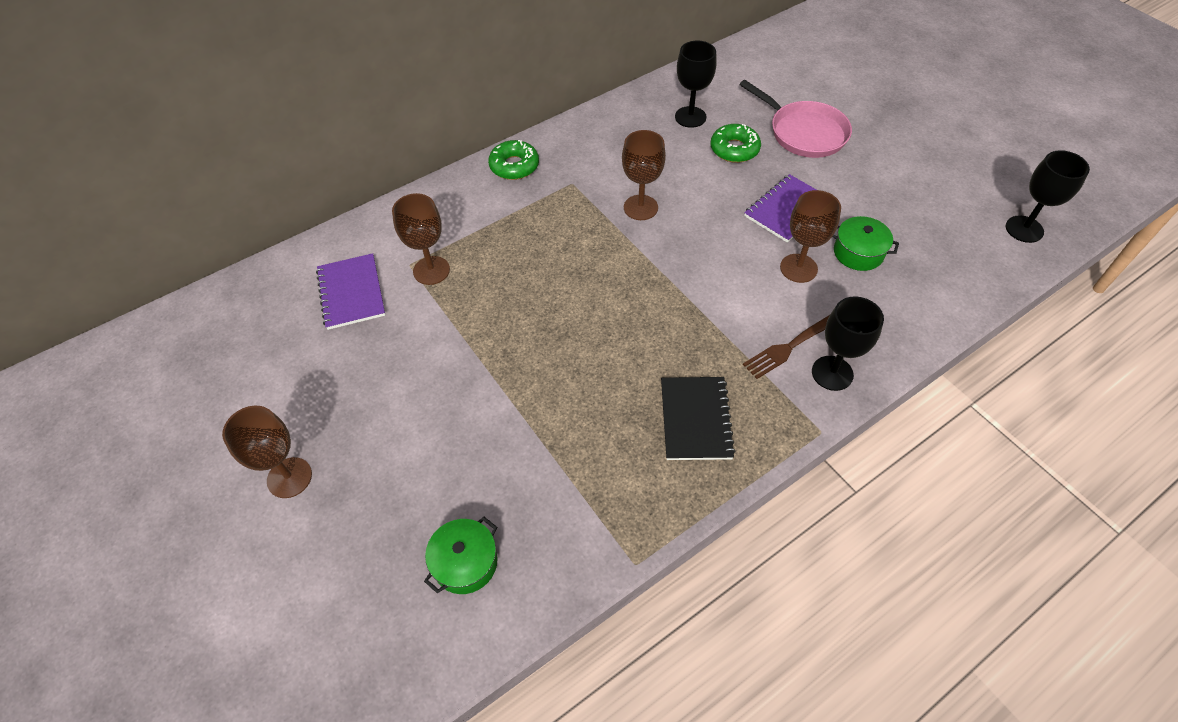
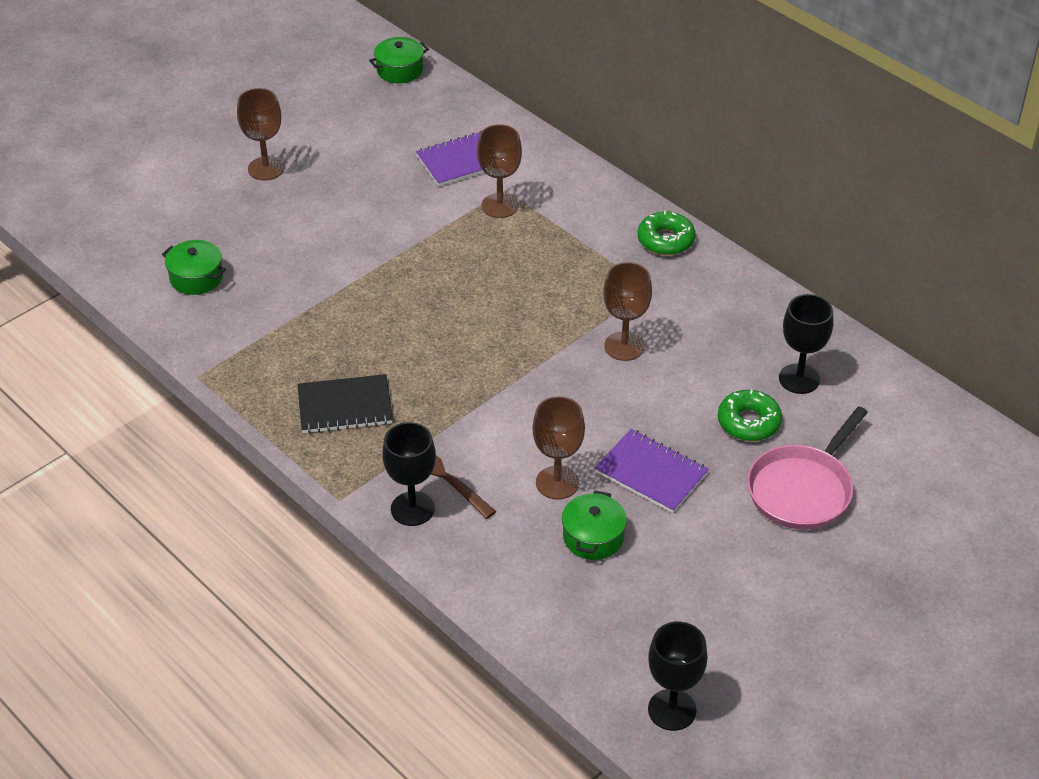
camera: 80 degrees right, 10 degrees down
(171, 333) = (400, 70): none -> green pot

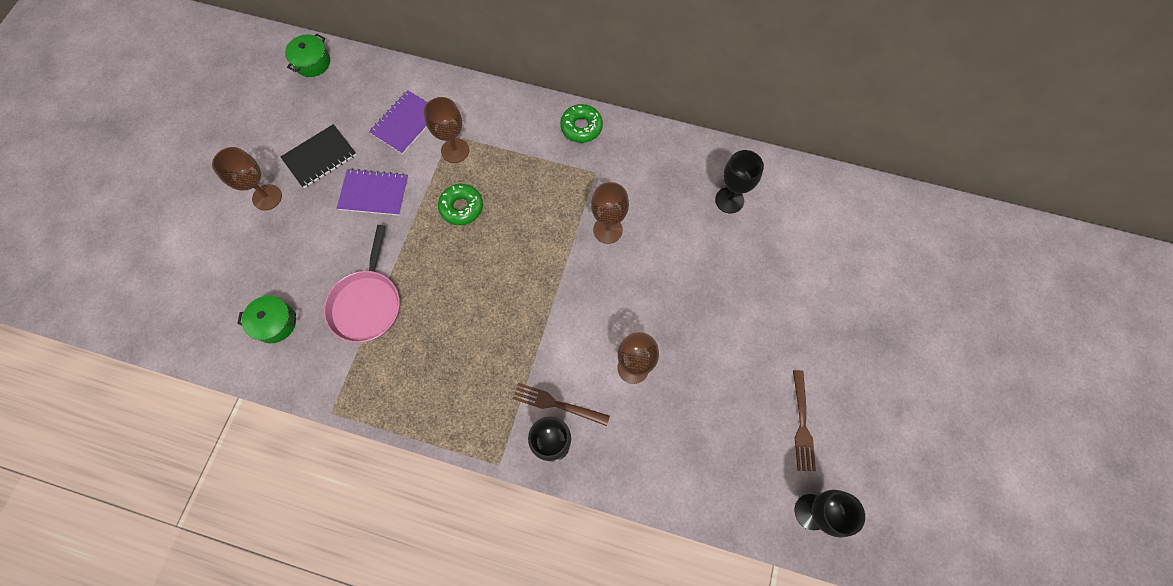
camera: 30 degrees left, 25 degrees up
(345, 406) = (453, 381): black notebook -> black notebook (320, 157)
(593, 537) = (682, 400): green pot -> none
(651, 473) = (686, 326): purple notebook -> purple notebook (374, 193)
(724, 625) = (802, 424): none -> brown fork
(748, 422) = (720, 252): green donut -> green donut (461, 207)
(802, 489) = (783, 288): pink pan -> pink pan (367, 303)

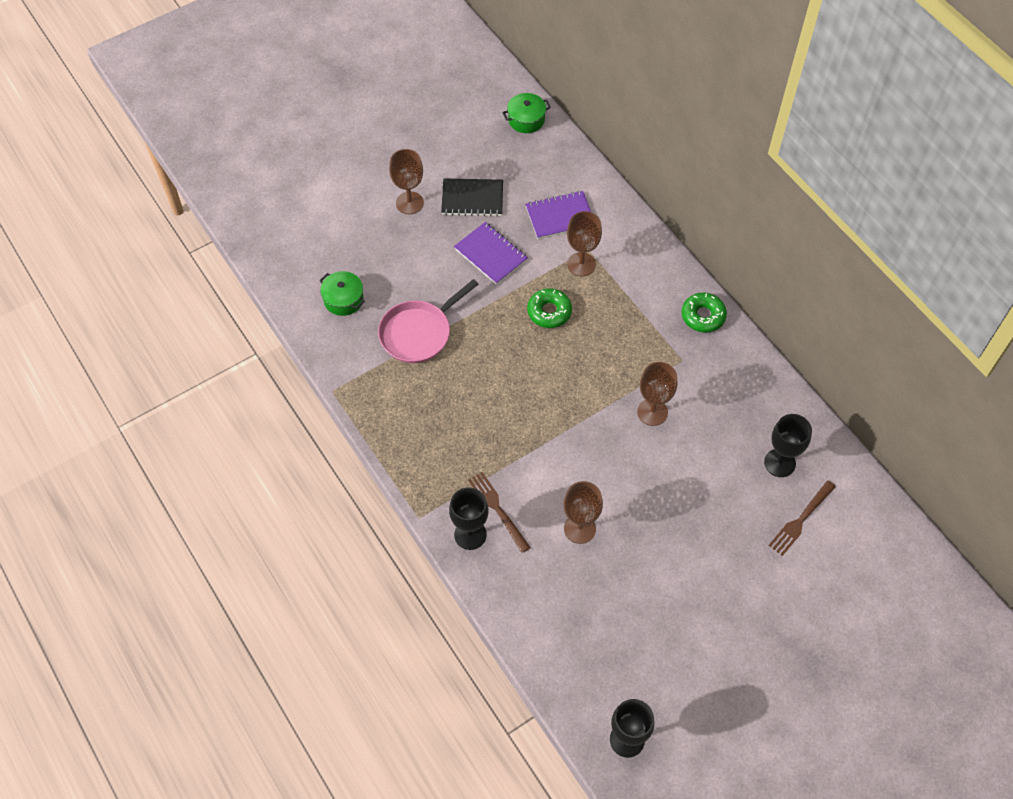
camera: 40 degrees right, 10 degrees down
(802, 424) = (679, 674): brown fork -> brown fork (800, 520)

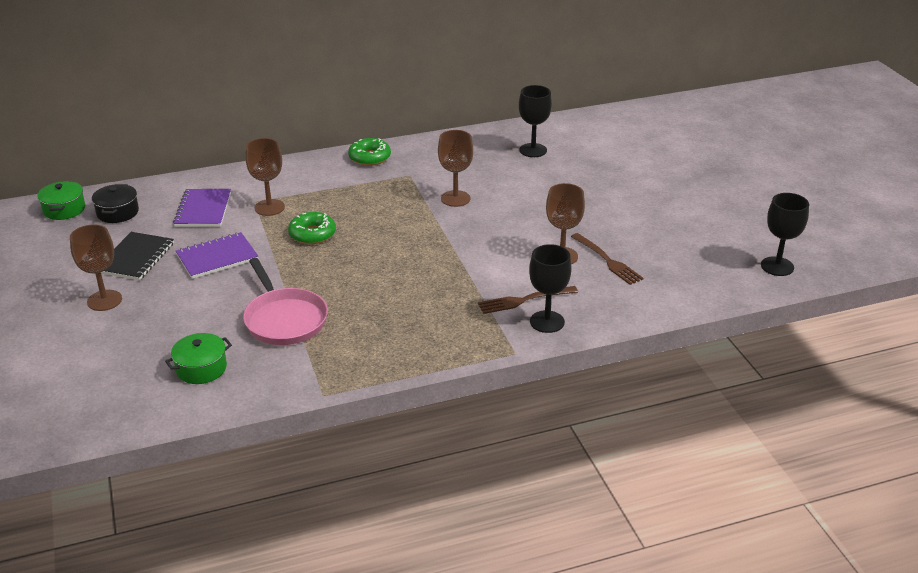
camera: 75 degrees left, 25 degrees down
(534, 158) = (118, 212): none -> black pot
(800, 520) = (589, 151): brown fork -> brown fork (608, 261)

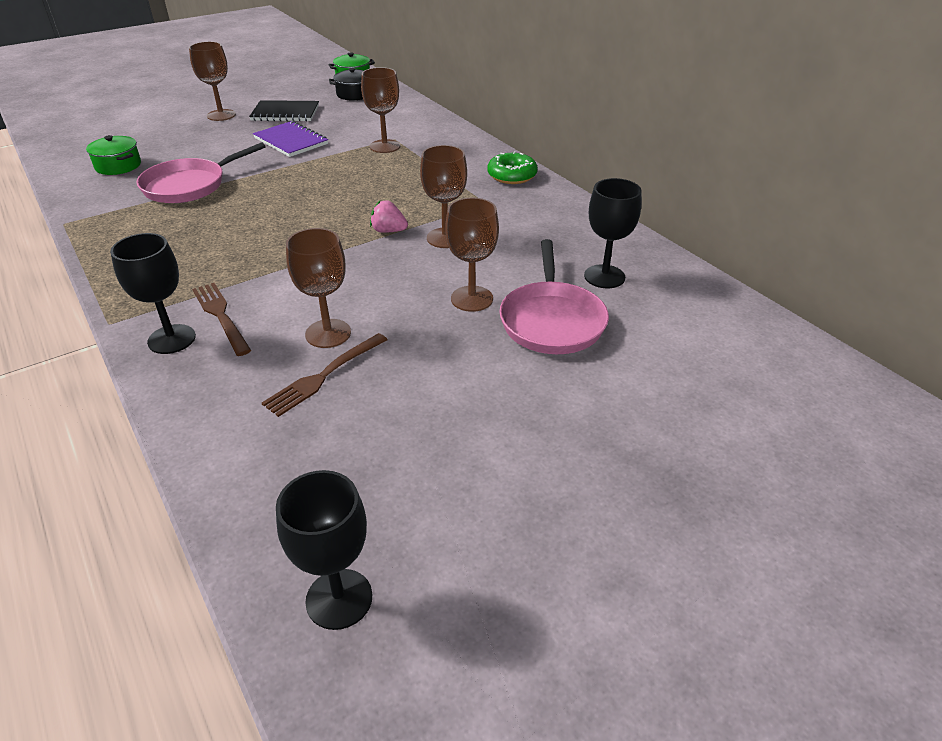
camera: 75 degrees right, 5 degrees up
(203, 210) = (370, 122): purple notebook -> none
(312, 234) = (341, 173): green donut -> none
(432, 221) = (388, 231): none -> pink strawberry
(540, 199) = (472, 299): none -> brown goblet
(574, 176) = (551, 320): none -> pink pan

